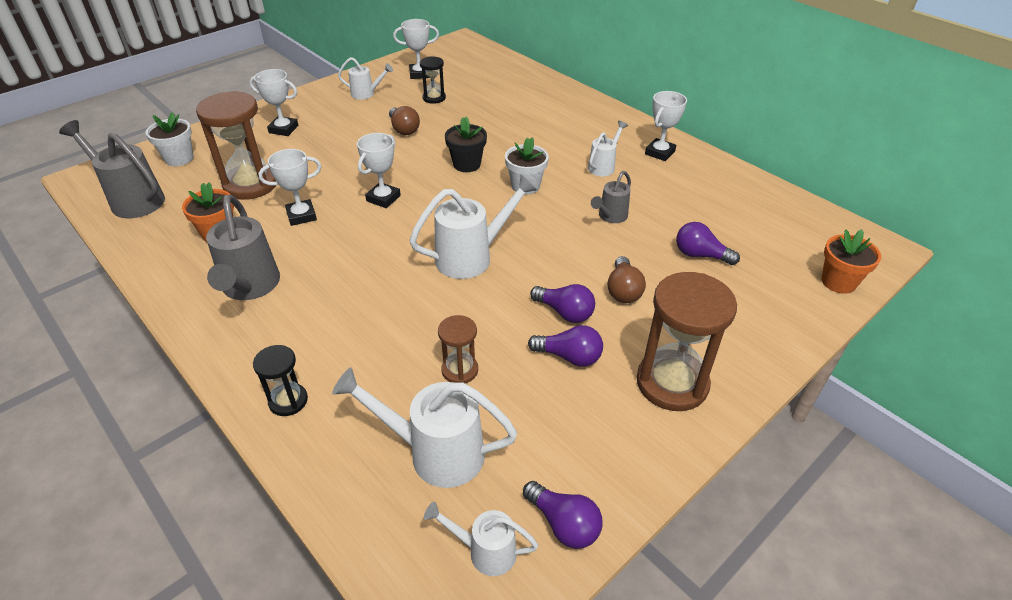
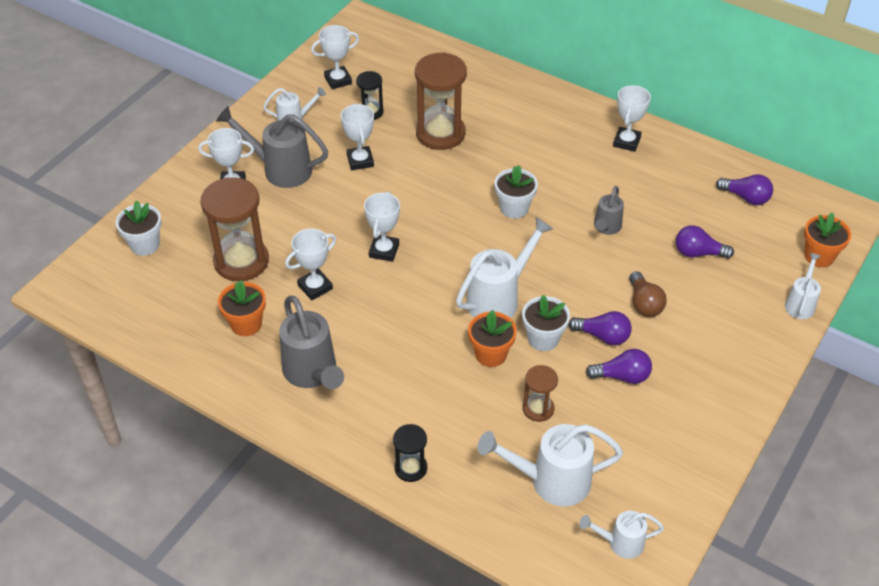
camera: 15 degrees left, 5 degrees up
(132, 200) = (132, 304): grey watering can -> grey watering can (281, 169)
(404, 129) = (360, 161): brown light bulb -> white trophy
(437, 306) = (491, 354): none -> orange flower pot
(467, 164) = (446, 193): black flower pot -> none
(499, 302) = (543, 339): none -> white flower pot
(564, 524) = (668, 510): purple light bulb -> purple light bulb (746, 197)
(603, 166) = (579, 169): white watering can -> white watering can (800, 304)
(672, 383) = (711, 381): brown hourglass -> brown hourglass (440, 133)

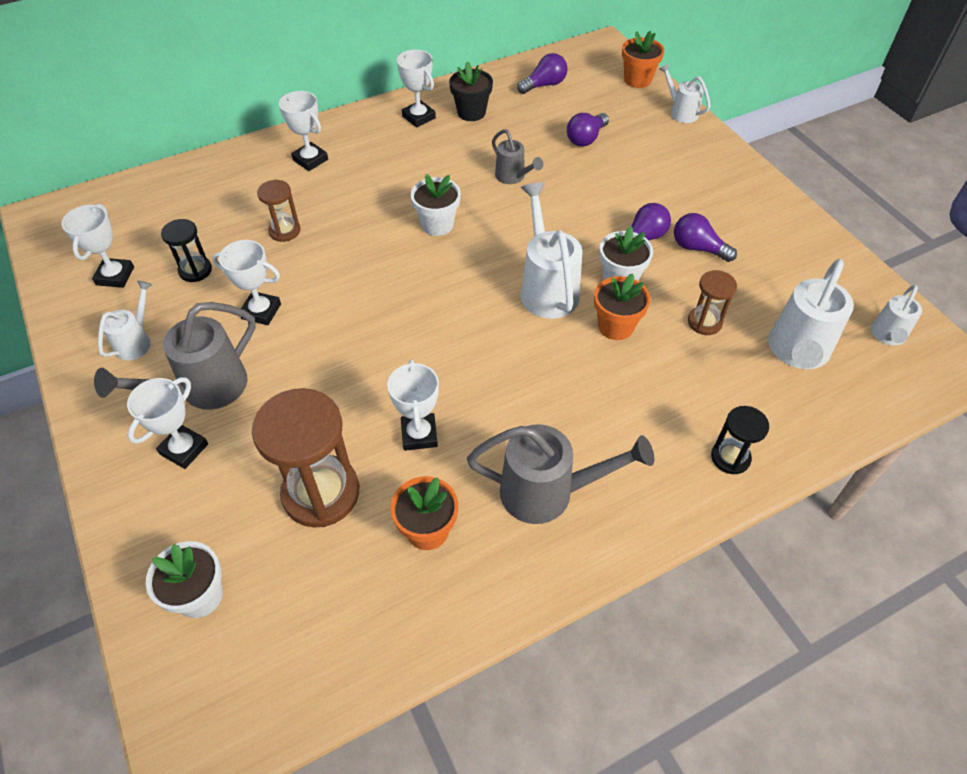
camera: 60 degrees left, 5 degrees up
(384, 251) = (413, 349): white trophy -> white trophy (310, 160)
(440, 133) = (284, 231): brown hourglass -> brown hourglass, size x0.52
(622, 376) = (697, 248): purple light bulb -> purple light bulb turned 90 degrees counterclockwise
(644, 304) = (621, 196): brown light bulb -> none
(662, 169) = (471, 112): none -> black flower pot

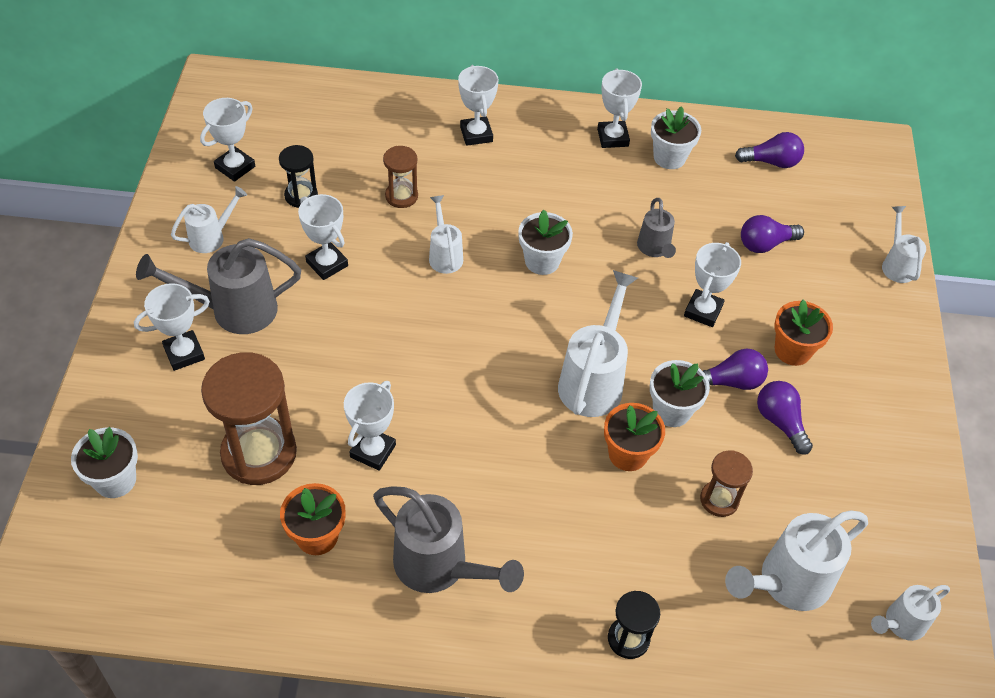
camera: 30 degrees right, 0 degrees up
(357, 257) = (444, 255): none -> white watering can
(471, 112) = (669, 157): black flower pot -> white flower pot
(582, 202) = (703, 311): none -> white trophy
(637, 80) = (880, 204): orange flower pot -> orange flower pot (792, 350)

